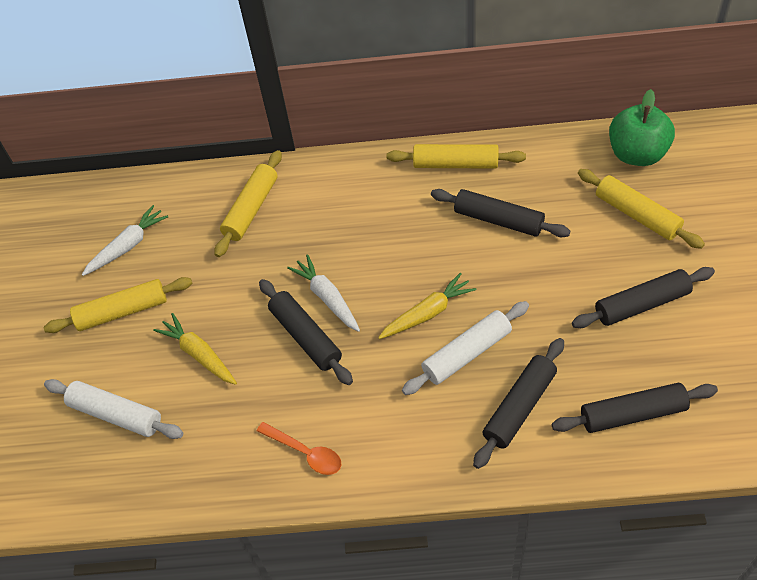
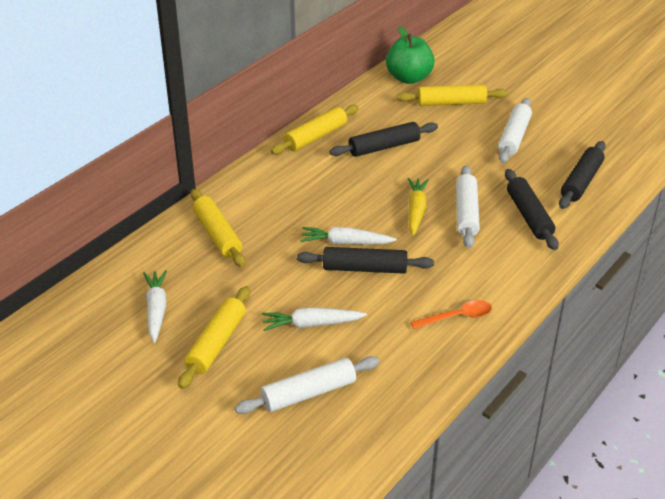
camera: 55 degrees left, 15 degrees down
(199, 354) = (312, 324): yellow carrot -> white carrot
(641, 304) = (514, 137): black rolling pin -> white rolling pin

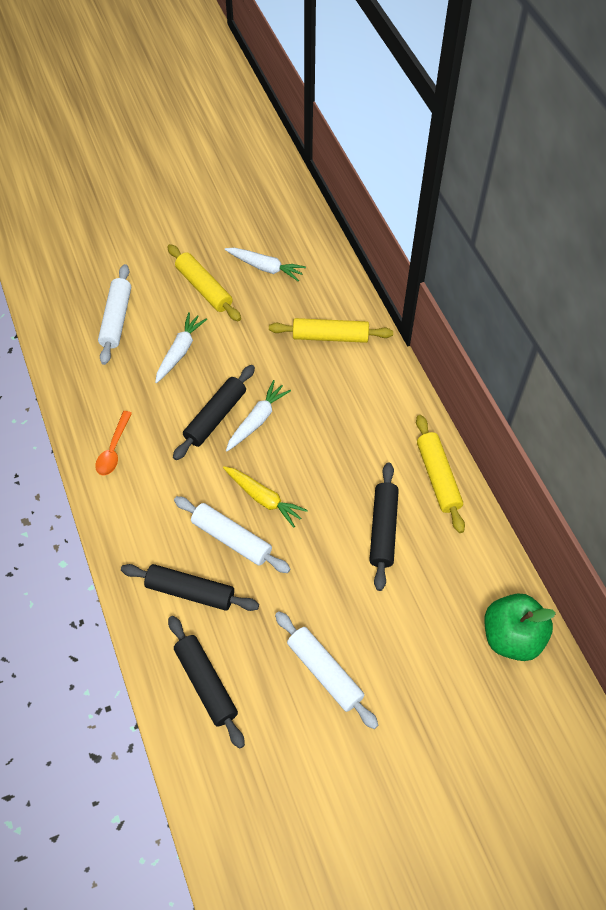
camera: 120 degrees right, 20 degrees up
(451, 103) = (431, 650): yellow rolling pin -> none

